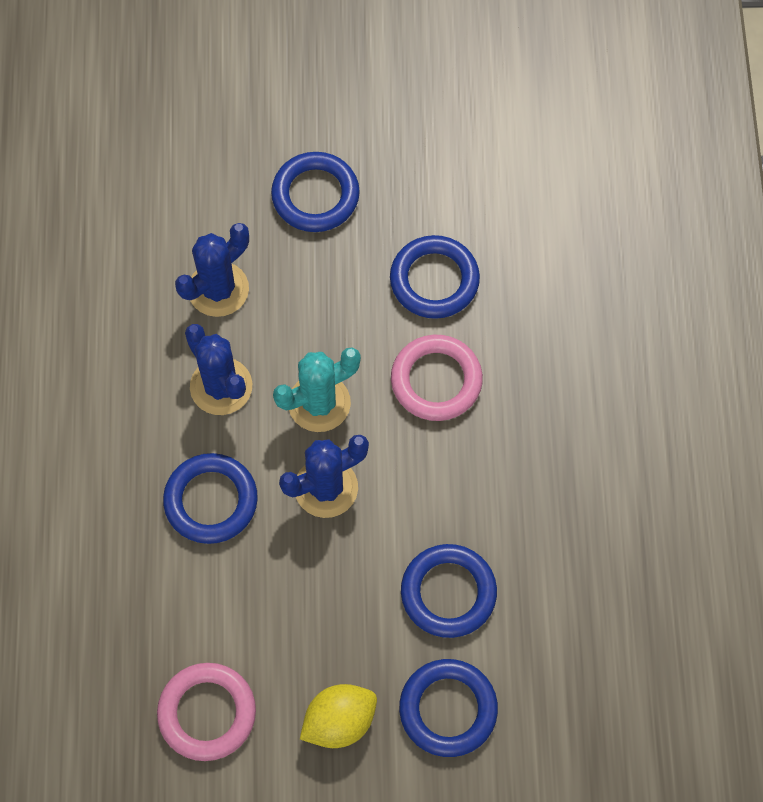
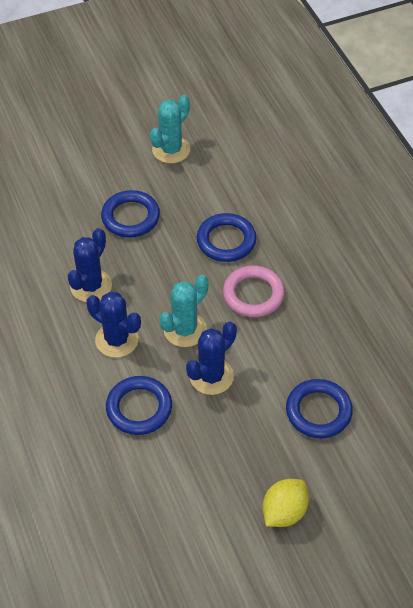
camera: 20 degrees left, 15 degrees down
(207, 713) = (193, 538): pink ring -> none
(417, 100) = (171, 150): none -> turquoise cactus
(448, 709) = (351, 480): blue ring -> none

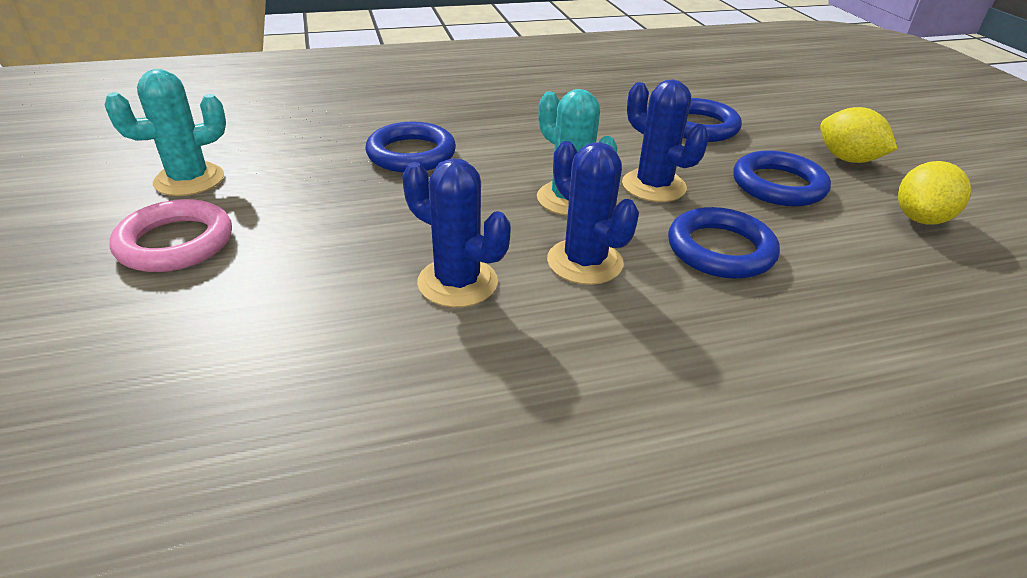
camera: 85 degrees left, 15 degrees down
(117, 340) = (584, 262): blue cactus -> blue cactus turned 75 degrees counterclockwise
(130, 217) = (314, 229): blue ring -> blue ring (778, 185)
(171, 150) = (189, 180): turquoise cactus -> turquoise cactus turned 75 degrees counterclockwise
(198, 538) = (920, 218): none -> yellow lemon
(253, 294) = (515, 145): pink ring -> pink ring (175, 243)

